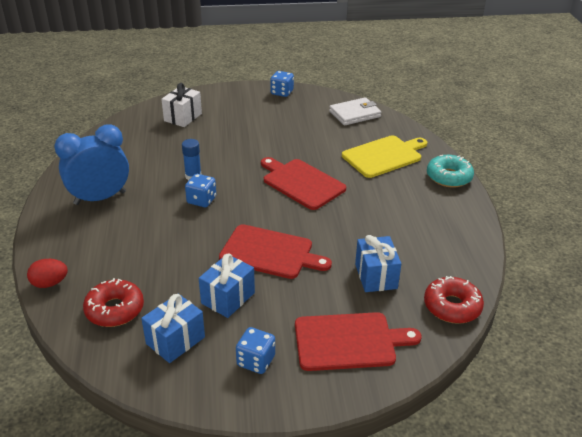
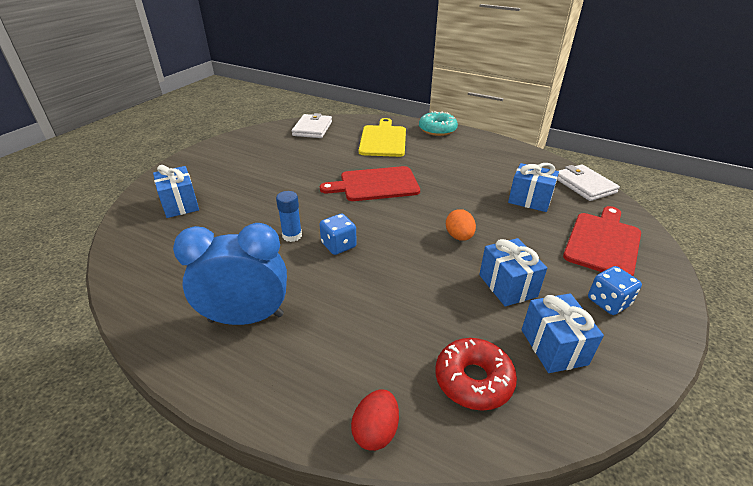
camera: 55 degrees left, 0 degrees up
(100, 198) = (246, 318): blue clock -> blue clock turned 75 degrees clockwise
(183, 117) = (180, 204): white gift -> blue gift
(270, 253) = (459, 237): red cutting board -> orange egg
(282, 92) = (230, 143): blue dice -> none
(452, 306) = (584, 185): red donut -> white wallet

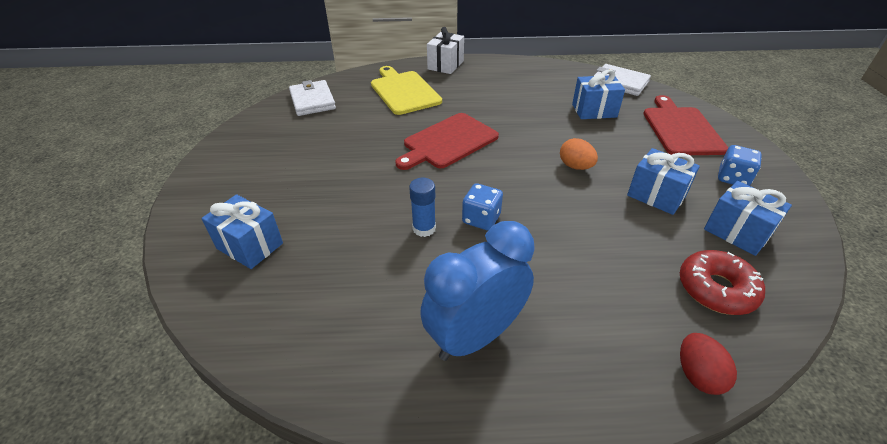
camera: 30 degrees left, 5 degrees up
(437, 129) = (445, 65): turquoise donut -> white gift

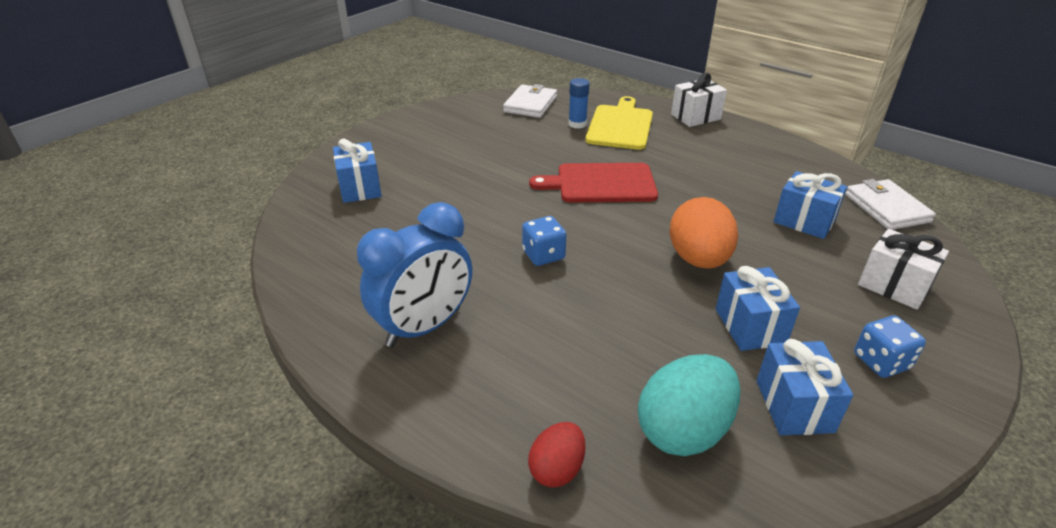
camera: 40 degrees right, 5 degrees down
(424, 228) = (488, 238): blue glue stick -> blue glue stick (577, 124)
(475, 336) = (424, 327): blue clock -> blue clock turned 135 degrees clockwise
(575, 166) = (698, 259): orange egg -> orange egg, size x1.75
(681, 129) = (894, 286): red cutting board -> white gift
(716, 289) = (683, 430): red donut -> turquoise egg

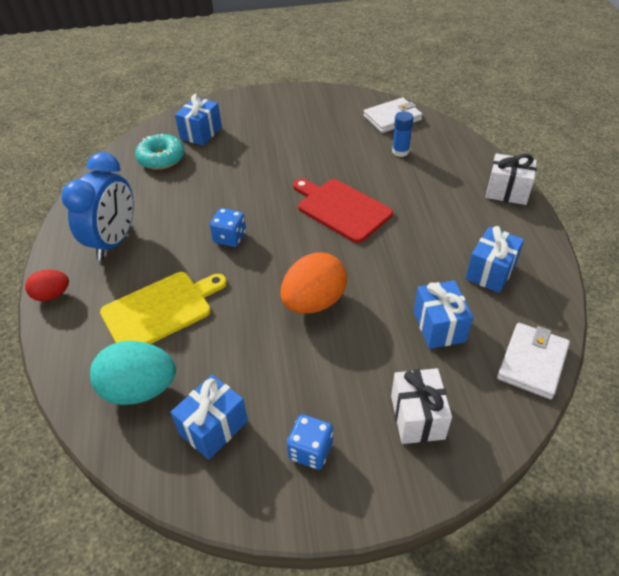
camera: 45 degrees right, 10 degrees up
(350, 228) = (161, 158): none -> turquoise donut
(424, 327) = (114, 241): blue clock -> blue clock turned 75 degrees counterclockwise
(557, 469) = (62, 358): red egg -> red egg (52, 295)
(620, 125) = (431, 169): yellow cutting board -> yellow cutting board (160, 310)
(750, 326) = (270, 366): blue gift -> blue gift (490, 272)

